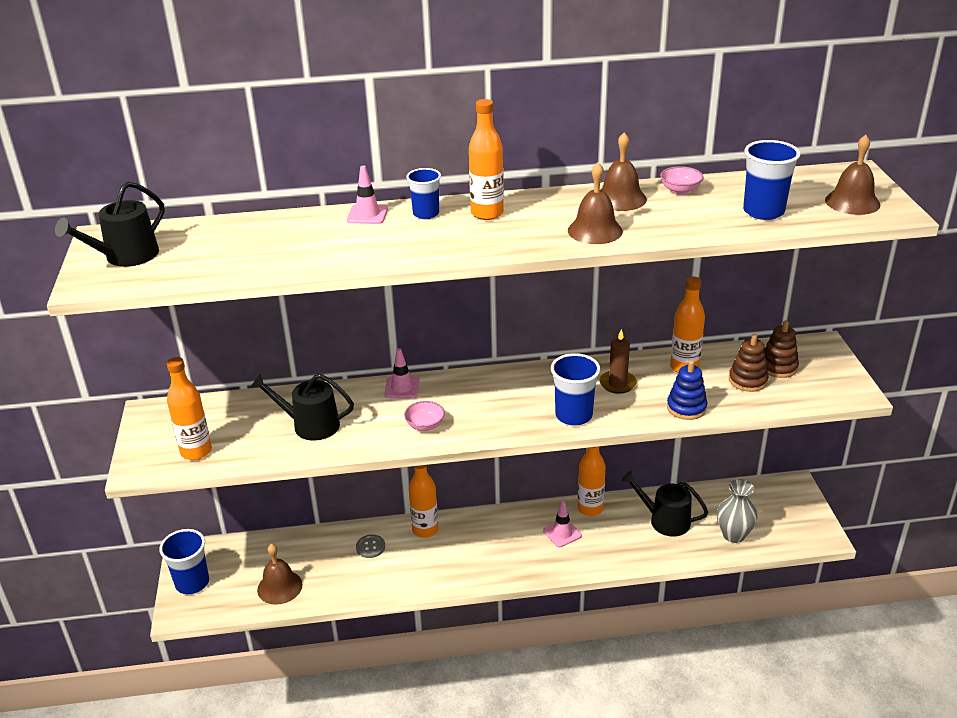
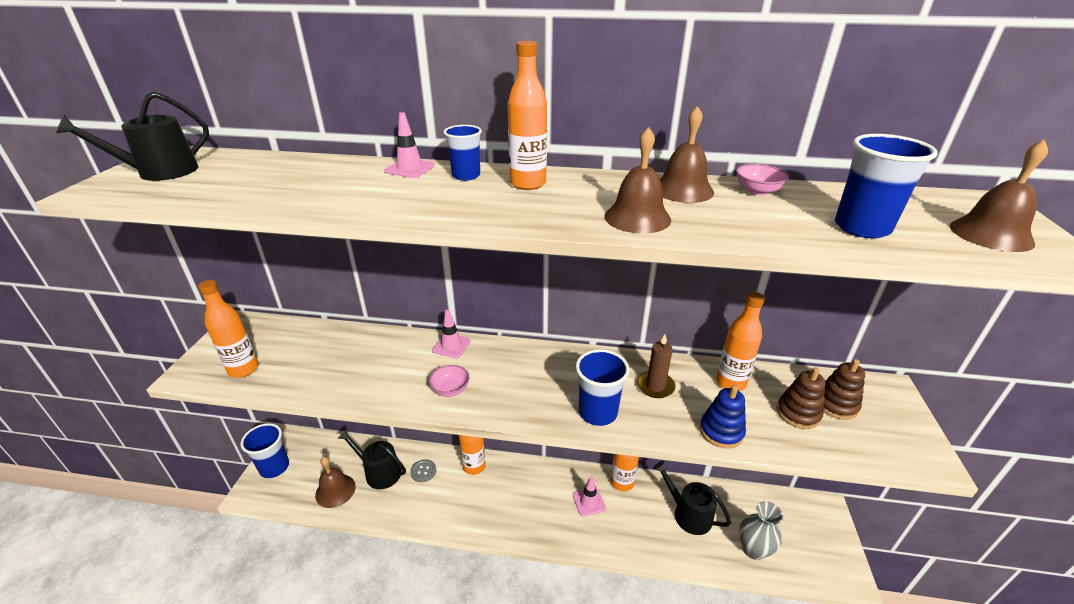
camera: 15 degrees right, 0 degrees up
(310, 425) = (352, 365): black watering can -> black watering can (379, 472)

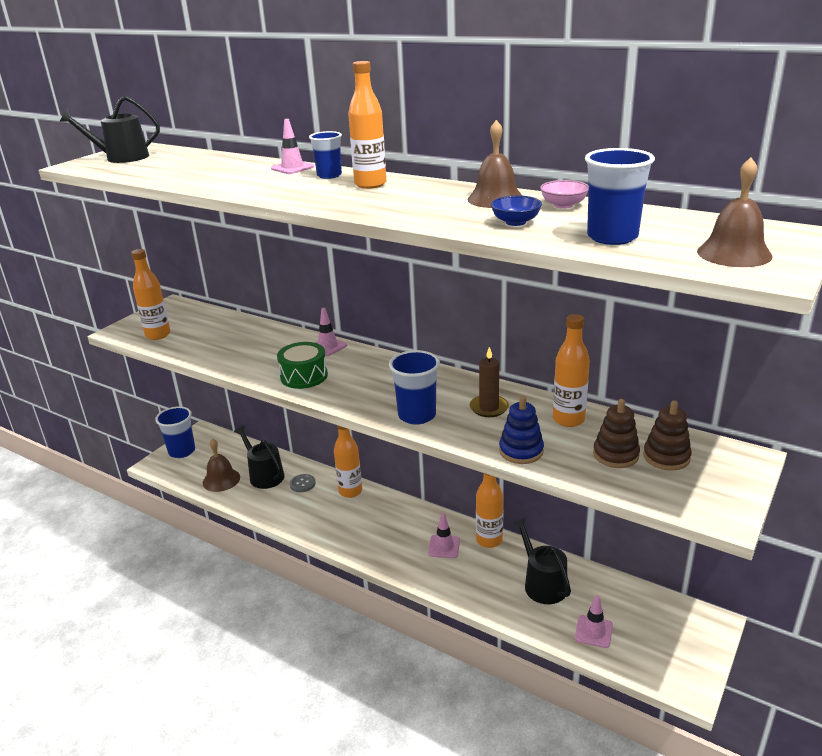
camera: 25 degrees right, 5 degrees down
(450, 389) = (304, 376): pink bowl -> green drum
(637, 217) = (425, 213): brown bell -> none
(746, 219) = (515, 222): none -> blue bowl
(753, 549) = (593, 631): grey vase -> pink traffic cone

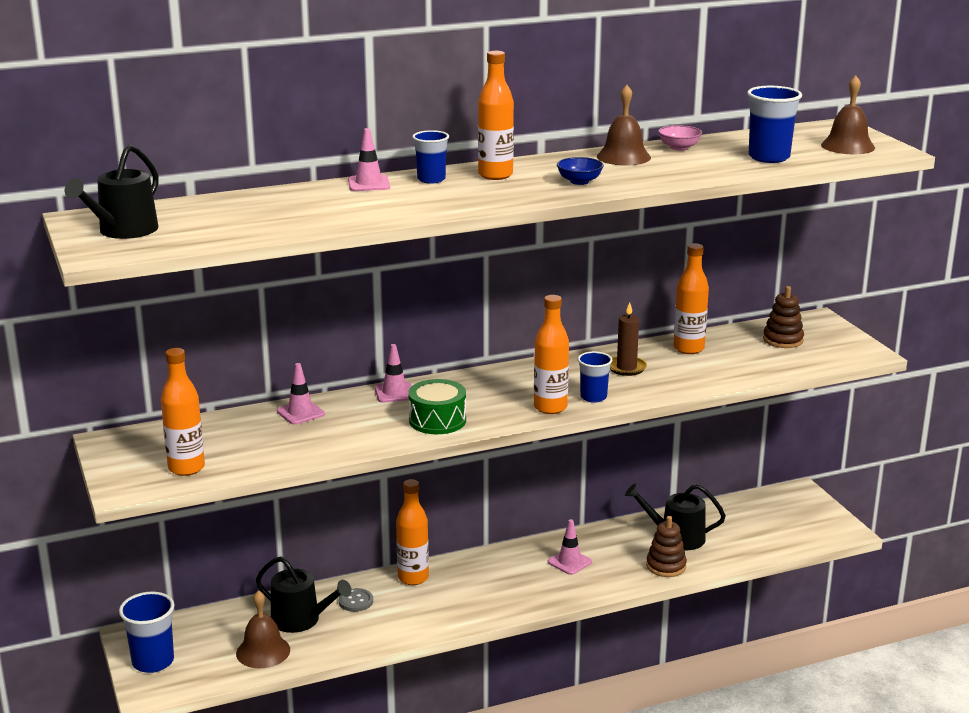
camera: 55 degrees left, 5 degrees down
(264, 475) = (301, 620): black watering can -> black watering can turned 150 degrees counterclockwise
(417, 415) = (593, 397): blue cup -> blue cup, size x0.66
(489, 540) = (591, 536): orange bottle -> orange bottle (550, 407)
(515, 222) = (690, 167): blue bowl -> blue bowl (579, 181)
(521, 451) = (706, 380): blue stacking toy -> none
(593, 631) = (753, 541): pink traffic cone -> pink traffic cone (300, 413)
(615, 455) = (757, 353): brown stacking toy -> brown stacking toy (666, 566)

